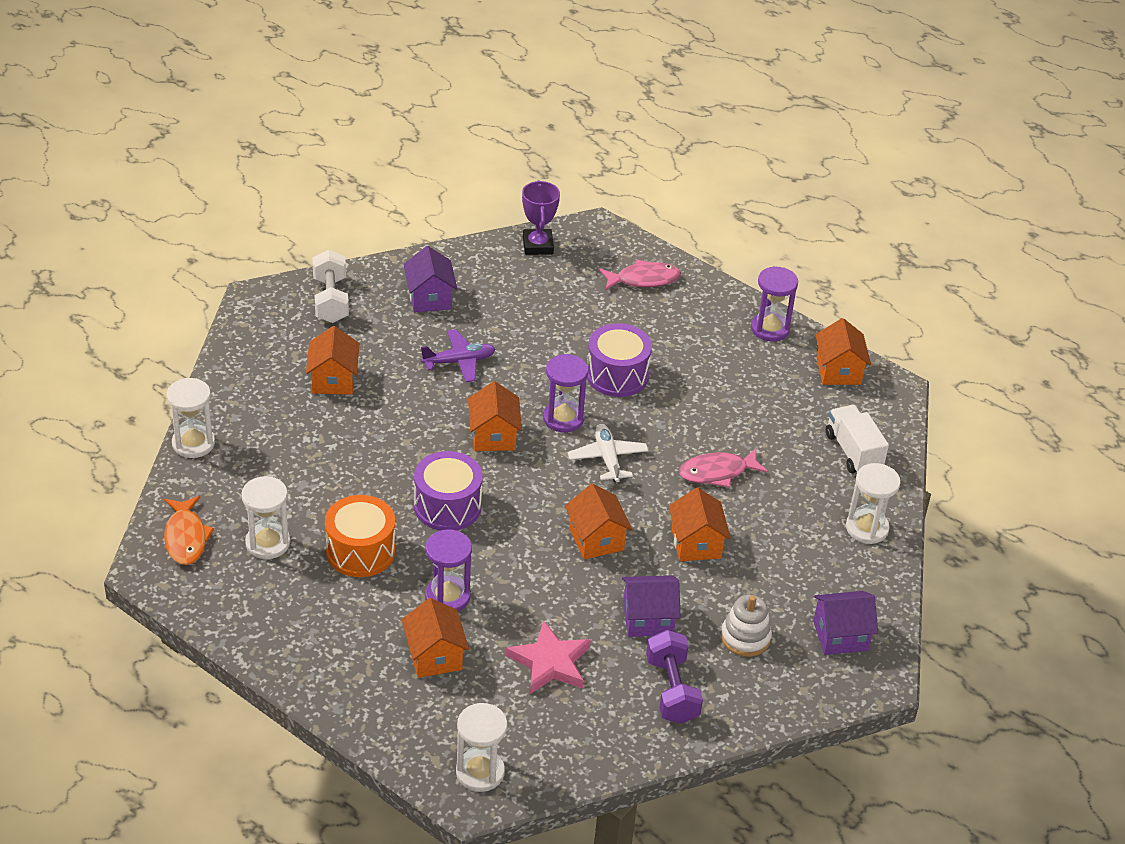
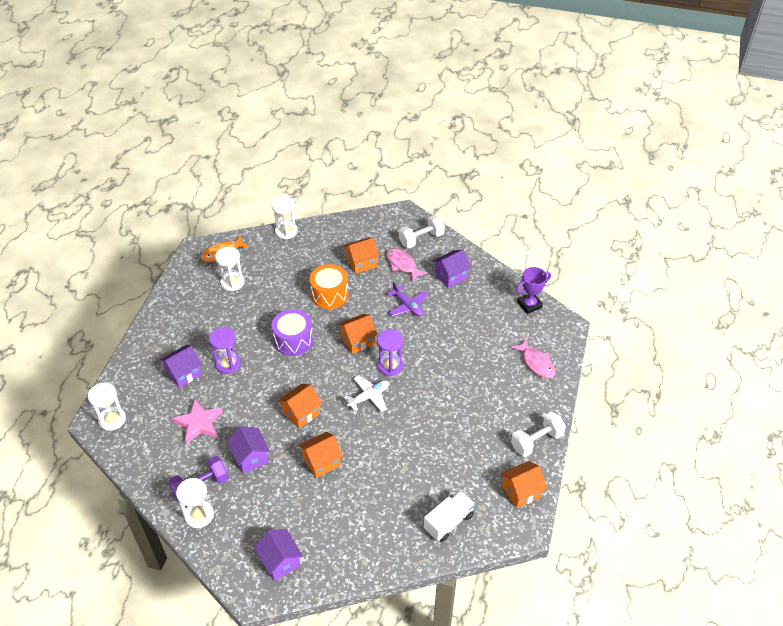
camera: 70 degrees right, 5 degrees up
(360, 551) = (243, 318): orange drum -> orange drum (329, 294)
(434, 656) = (184, 373): orange house -> purple house
(617, 375) = (442, 378): purple drum -> none
(717, 472) = (387, 453): pink fish -> pink fish (402, 265)
(745, 637) = (256, 510): white stacking toy -> none
(770, 328) = (536, 441): purple hourglass -> white dumbbell
(867, 528) = (382, 550): white hourglass -> white hourglass (199, 515)

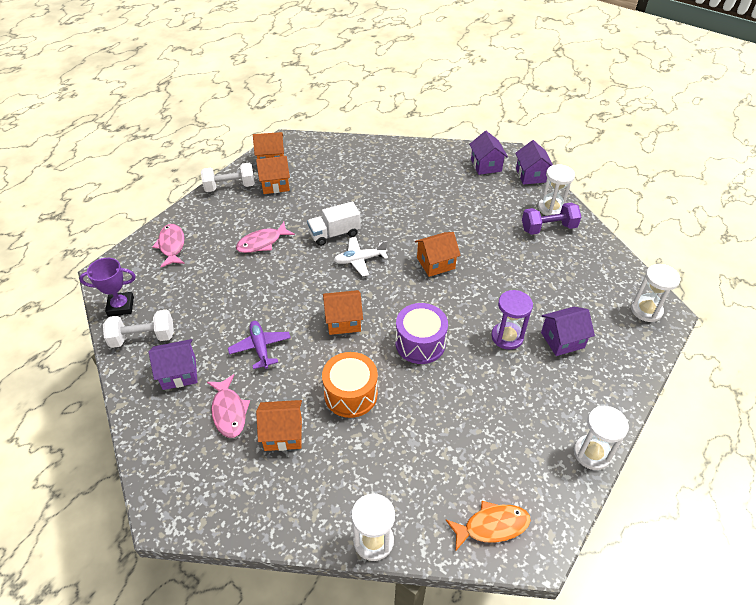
camera: 160 degrees left, 0 degrees up
(199, 423) = (547, 281): pink star -> none
(232, 282) = (483, 459): white hourglass -> white hourglass (592, 453)
(250, 457) = (497, 238): purple house -> purple house (531, 175)
(322, 461) = (429, 219): orange house -> orange house (275, 184)
(390, 366) = (322, 283): purple hourglass -> none
(421, 239) = (174, 448): white dumbbell -> white dumbbell (143, 338)
(448, 522) = (342, 156): white truck -> white truck (334, 234)
(463, 388) = (262, 243): none -> pink fish

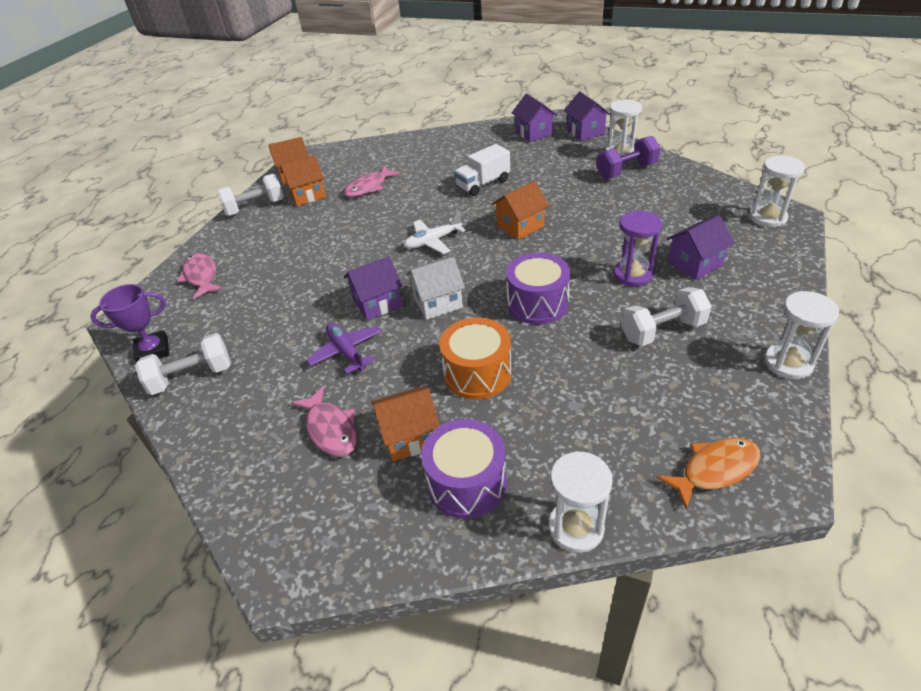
camera: 10 degrees left, 5 degrees down
(179, 373) = (251, 403): purple house -> purple house (377, 303)
(262, 243) = (311, 250): pink fish -> pink fish (369, 187)
(310, 483) = (467, 483): none -> purple drum
(334, 234) = (393, 224): white truck -> white truck (483, 184)
(343, 321) = (438, 303): orange house -> white house
(507, 396) = (662, 331): none -> white dumbbell

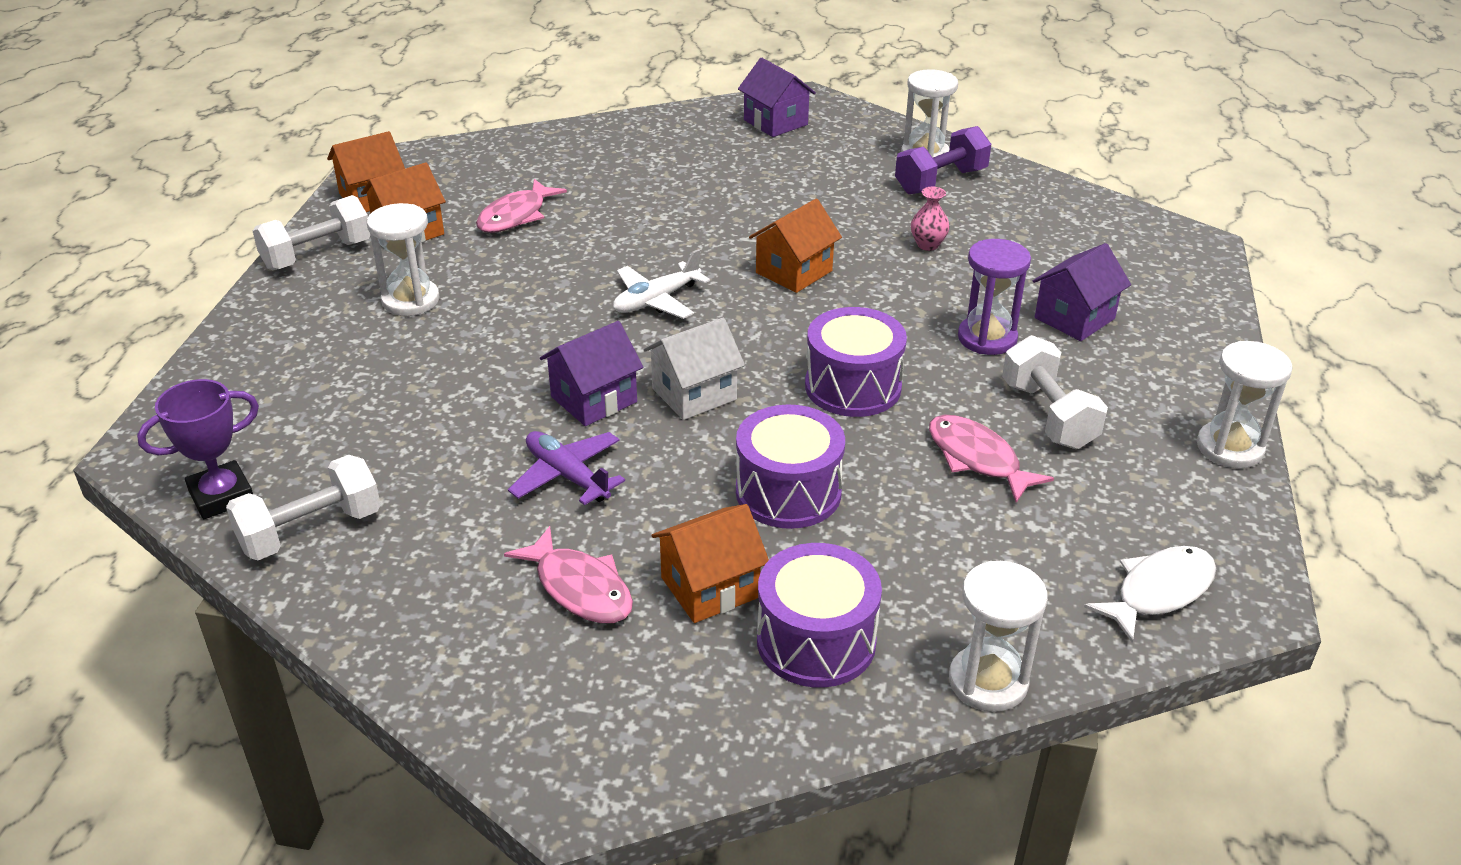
camera: 15 degrees left, 5 degrees down
(201, 276) = (261, 372): pink fish -> pink fish (977, 459)
(477, 373) = (788, 492): orange drum -> purple drum
(483, 184) = (713, 207): white truck -> none
(585, 132) = (859, 120): purple house -> none
(608, 211) = (928, 245): none -> pink vase
(662, 331) = (1048, 415): white dumbbell -> white dumbbell turned 75 degrees counterclockwise
(714, 470) = (1158, 591): orange fish -> white fish
(768, 217) = (1166, 248): white hourglass -> white hourglass (410, 300)

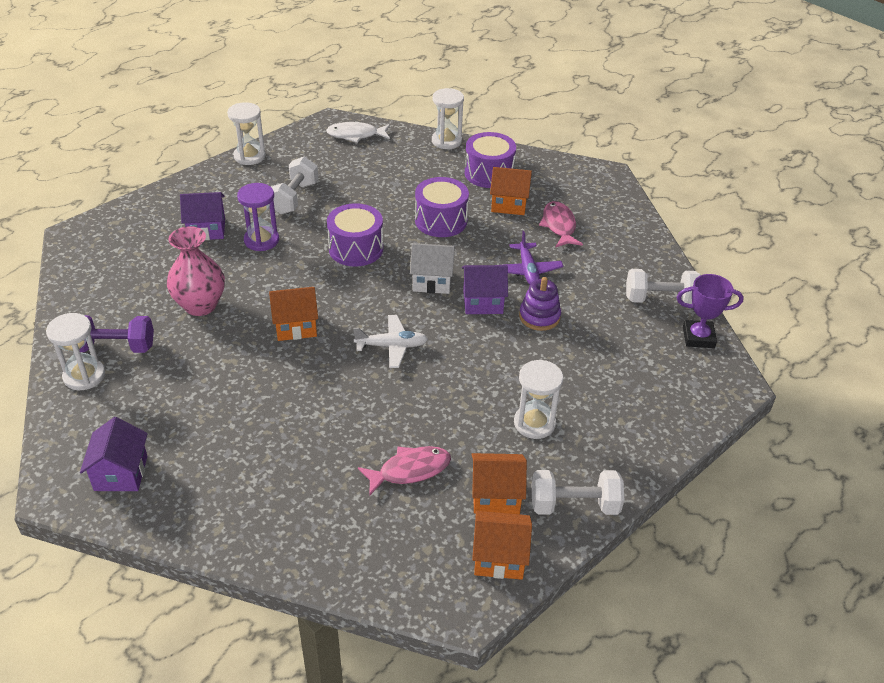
camera: 145 degrees left, 5 degrees up
(494, 416) = (539, 317): none -> purple stacking toy
(928, 245) = (200, 305): pink vase -> pink vase, size x2.07
(977, 459) = (349, 197): pink fish -> none

